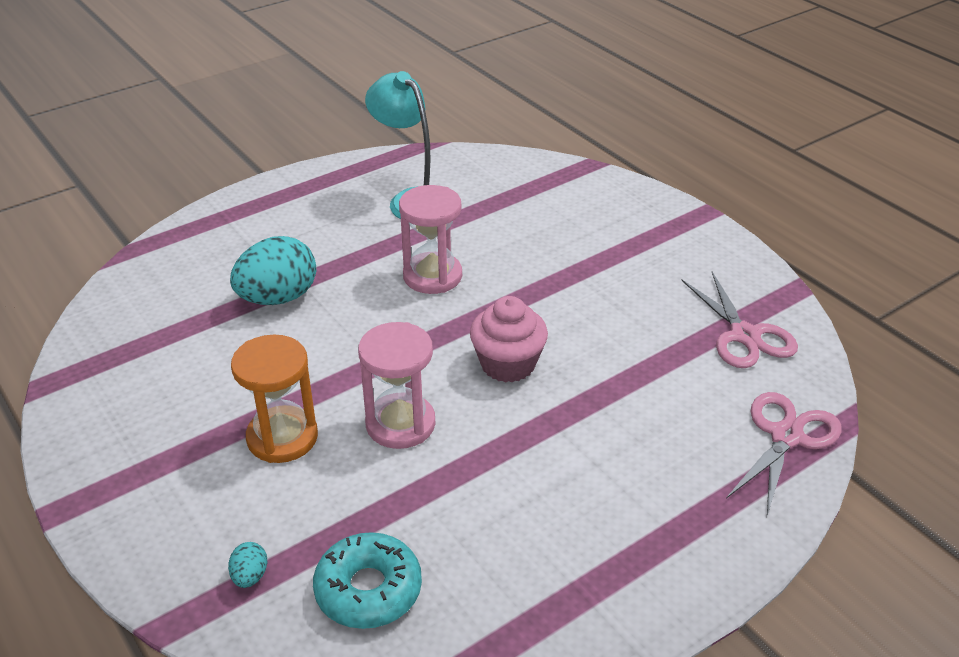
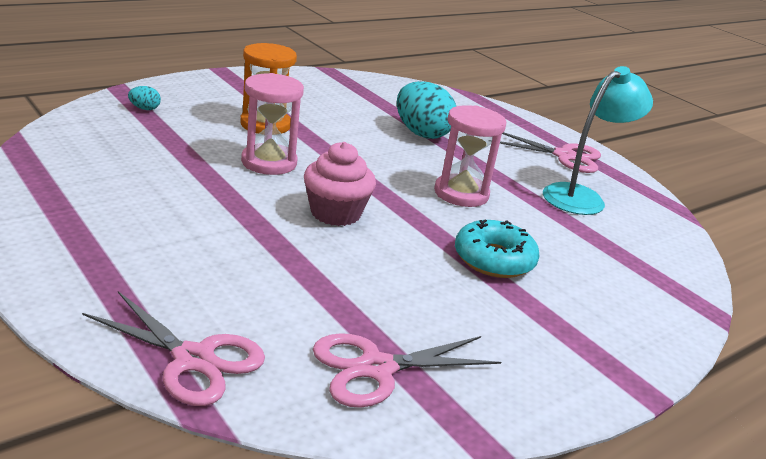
camera: 85 degrees right, 10 degrees down
(316, 198) = (564, 156): none -> pink scissors
(368, 590) = (112, 138): turquoise donut -> turquoise donut (494, 259)

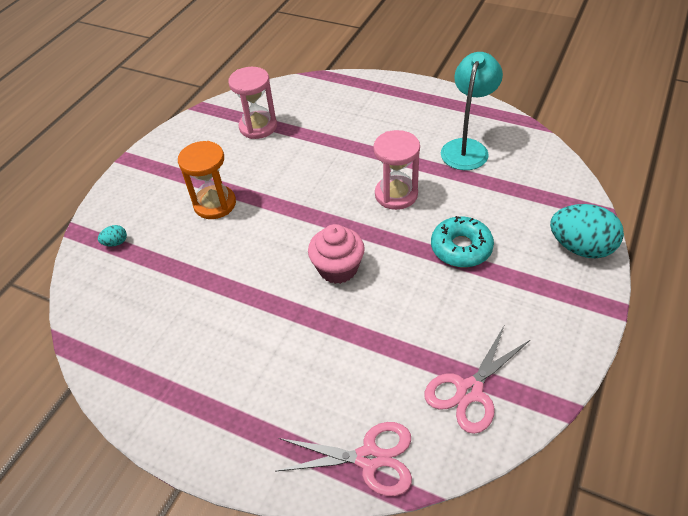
camera: 20 degrees left, 20 degrees up
(269, 162) = (253, 245): pink hourglass -> pink hourglass (258, 127)
(421, 133) = (323, 144): turquoise egg -> turquoise egg (580, 247)
(564, 156) = (428, 109): pink scissors -> none

